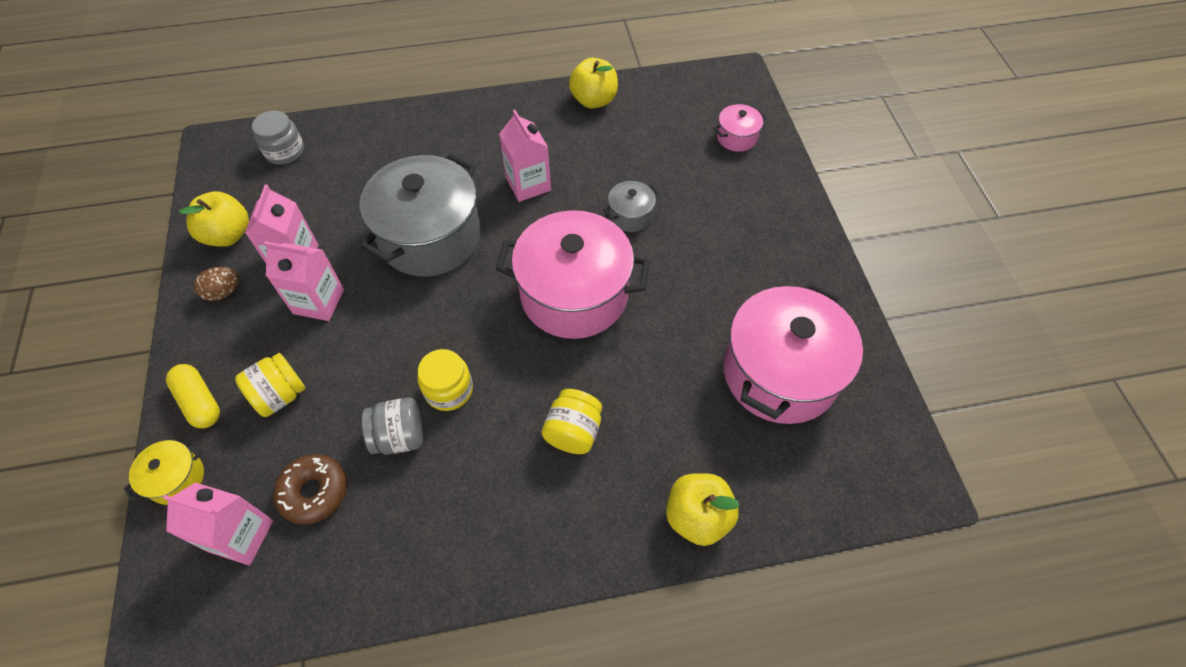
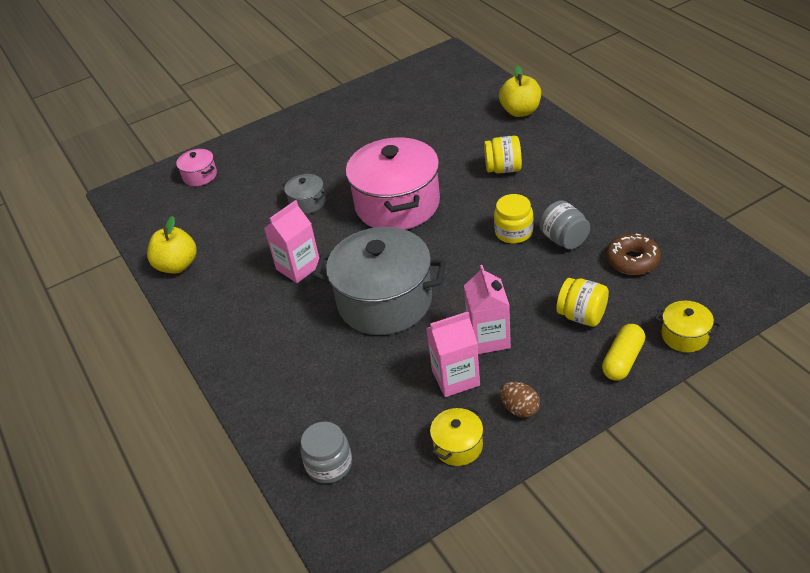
camera: 105 degrees left, 15 degrees down
(228, 235) = (458, 446): yellow apple -> yellow pot
(241, 536) = (688, 279): pink carton -> none
(779, 373) = (407, 108): pink pot -> none

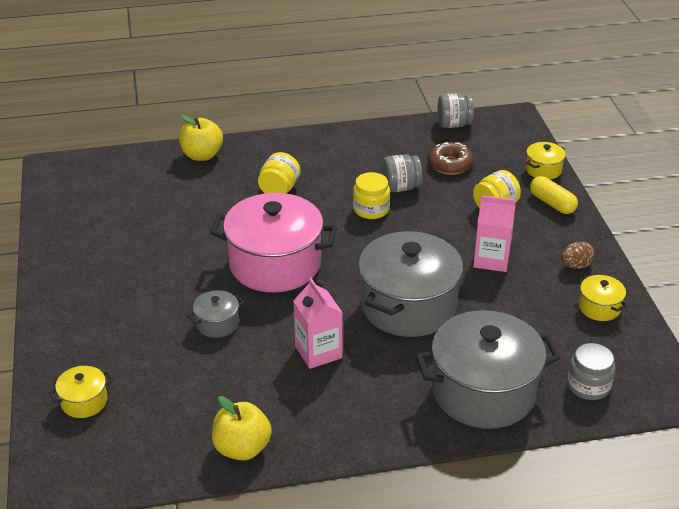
camera: 75 degrees left, 5 degrees down
(200, 176) = (84, 401): pink pot -> yellow pot
(290, 386) = (483, 391): none -> grey pot
(455, 378) = (526, 289): pink carton -> none
(712, 241) = (454, 124): none -> grey jar

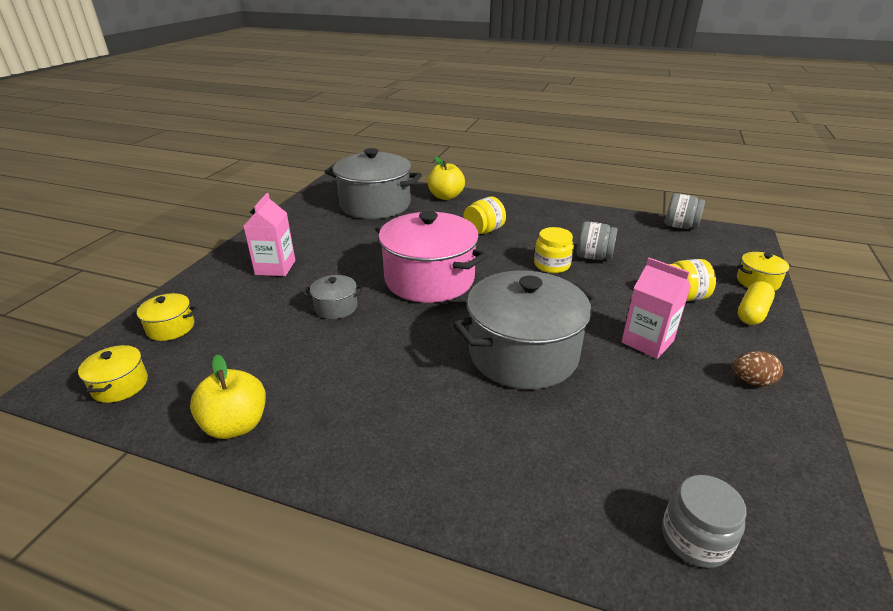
camera: 30 degrees right, 5 degrees down
(318, 352) = (397, 363): pink carton -> pink carton (275, 267)
(449, 164) = (655, 253): brown donut -> none
(483, 391) = (541, 480): grey pot -> grey pot (375, 205)
(552, 203) = (752, 312): yellow capsule -> yellow capsule turned 45 degrees clockwise
(599, 307) = (762, 439): yellow pot -> yellow pot (120, 385)

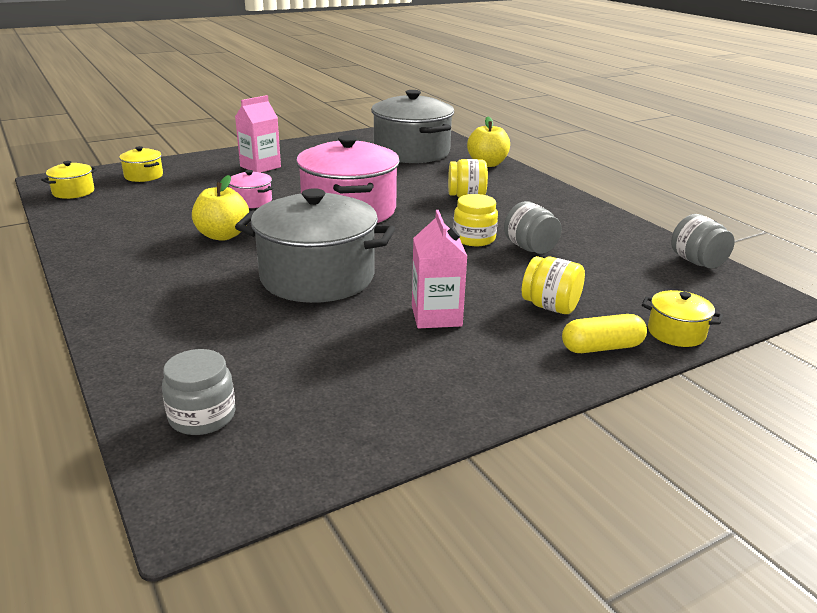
camera: 40 degrees right, 5 degrees down
(236, 425) = (87, 232): yellow apple -> yellow apple (223, 235)
(336, 307) = (251, 201): grey pot -> pink pot
(752, 381) = (469, 381): brown egg -> none

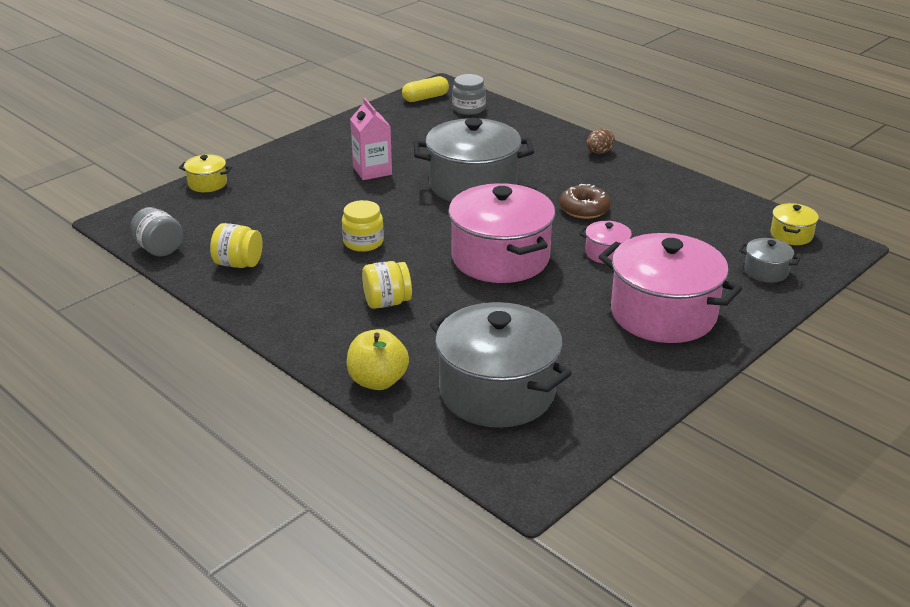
camera: 165 degrees right, 5 degrees up
(110, 294) = (599, 152): none -> brown egg
(143, 176) = (766, 271): yellow pot -> grey pot
(223, 235) = (584, 209): yellow apple -> brown donut
(260, 167) = (663, 314): pink carton -> pink pot
(530, 248) = (310, 239): grey jar -> none
(550, 306) = (293, 189): yellow jar -> yellow jar (238, 264)
(602, 347) = (261, 167): yellow capsule -> yellow capsule (425, 98)

